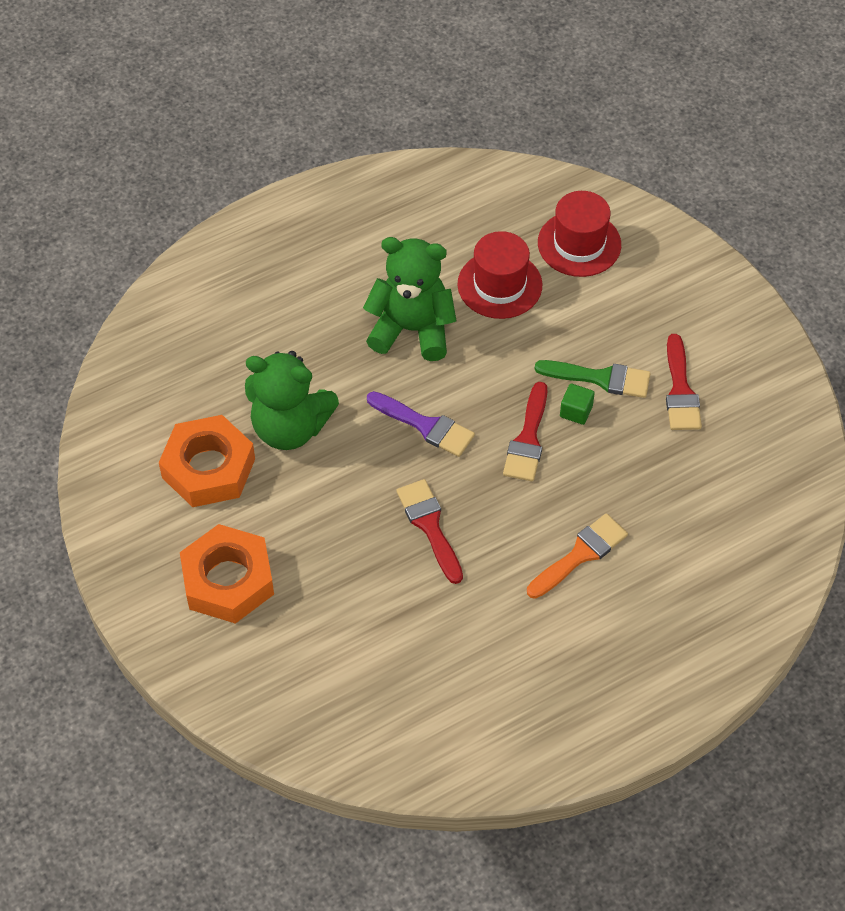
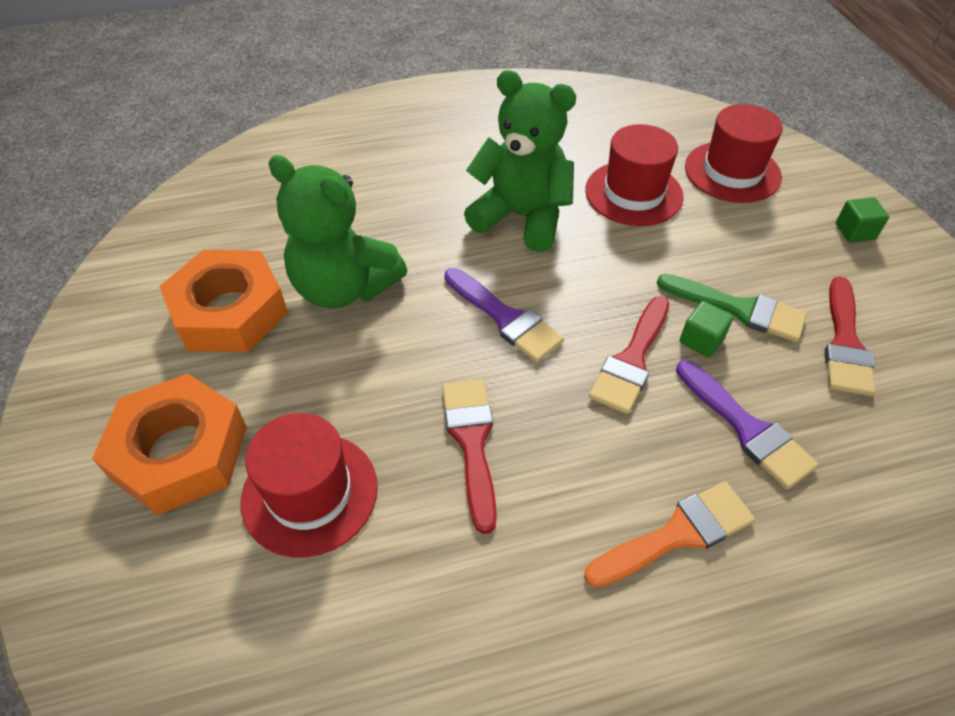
camera: 15 degrees right, 5 degrees down
(331, 585) = (310, 493): none -> red hat
(617, 473) = (747, 428): none -> purple brush
(684, 285) = (855, 231): none -> green cube

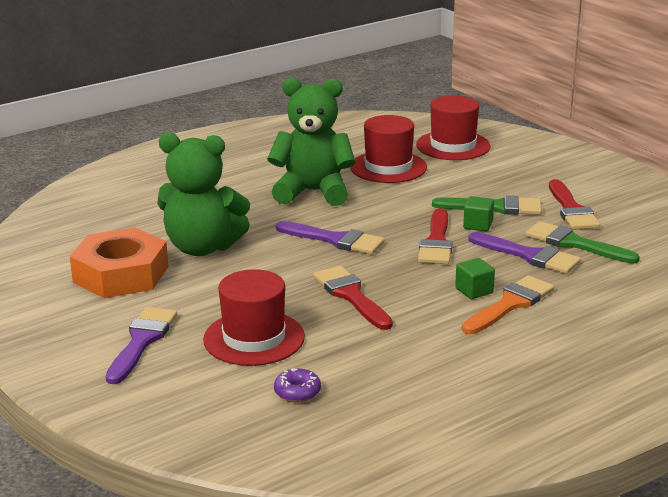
camera: 20 degrees left, 25 degrees down
(180, 452) = (142, 341): orange nut -> purple brush
(302, 638) = (297, 392): none -> purple donut
(822, 420) = (574, 243): none -> green brush
(855, 231) = (552, 160): green cube -> green cube (474, 291)

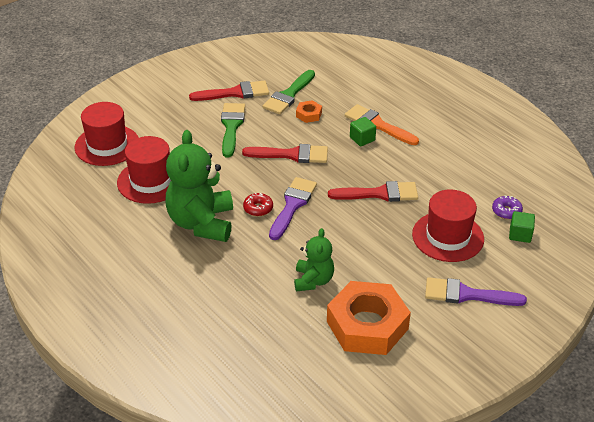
camera: 95 degrees left, 15 degrees up
(202, 247) = (313, 280): green teddy bear -> green teddy bear, size x0.57
(333, 221) = (258, 208): none -> red donut
(351, 296) = (379, 193): red brush -> red brush turned 150 degrees counterclockwise
(478, 225) = (262, 135): green cube -> green cube (520, 234)
(529, 256) = (309, 114): purple brush -> orange nut

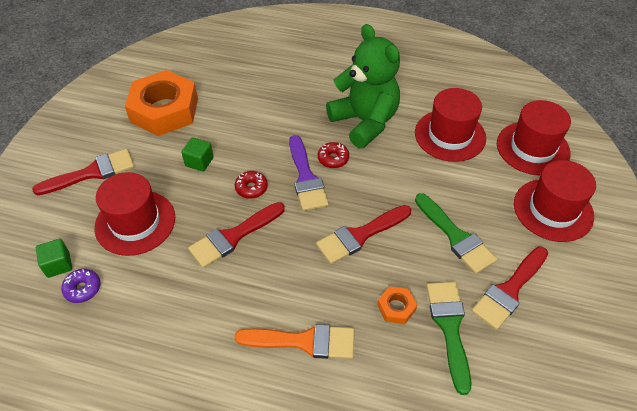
camera: 145 degrees right, 10 degrees up
(152, 111) = (553, 210): none -> red hat
(313, 280) = (231, 122): green teddy bear -> none
(340, 218) = (251, 188): none -> red donut
(362, 139) = (305, 305): green cube -> green cube (199, 162)
(467, 295) = (92, 173): purple brush -> red brush

